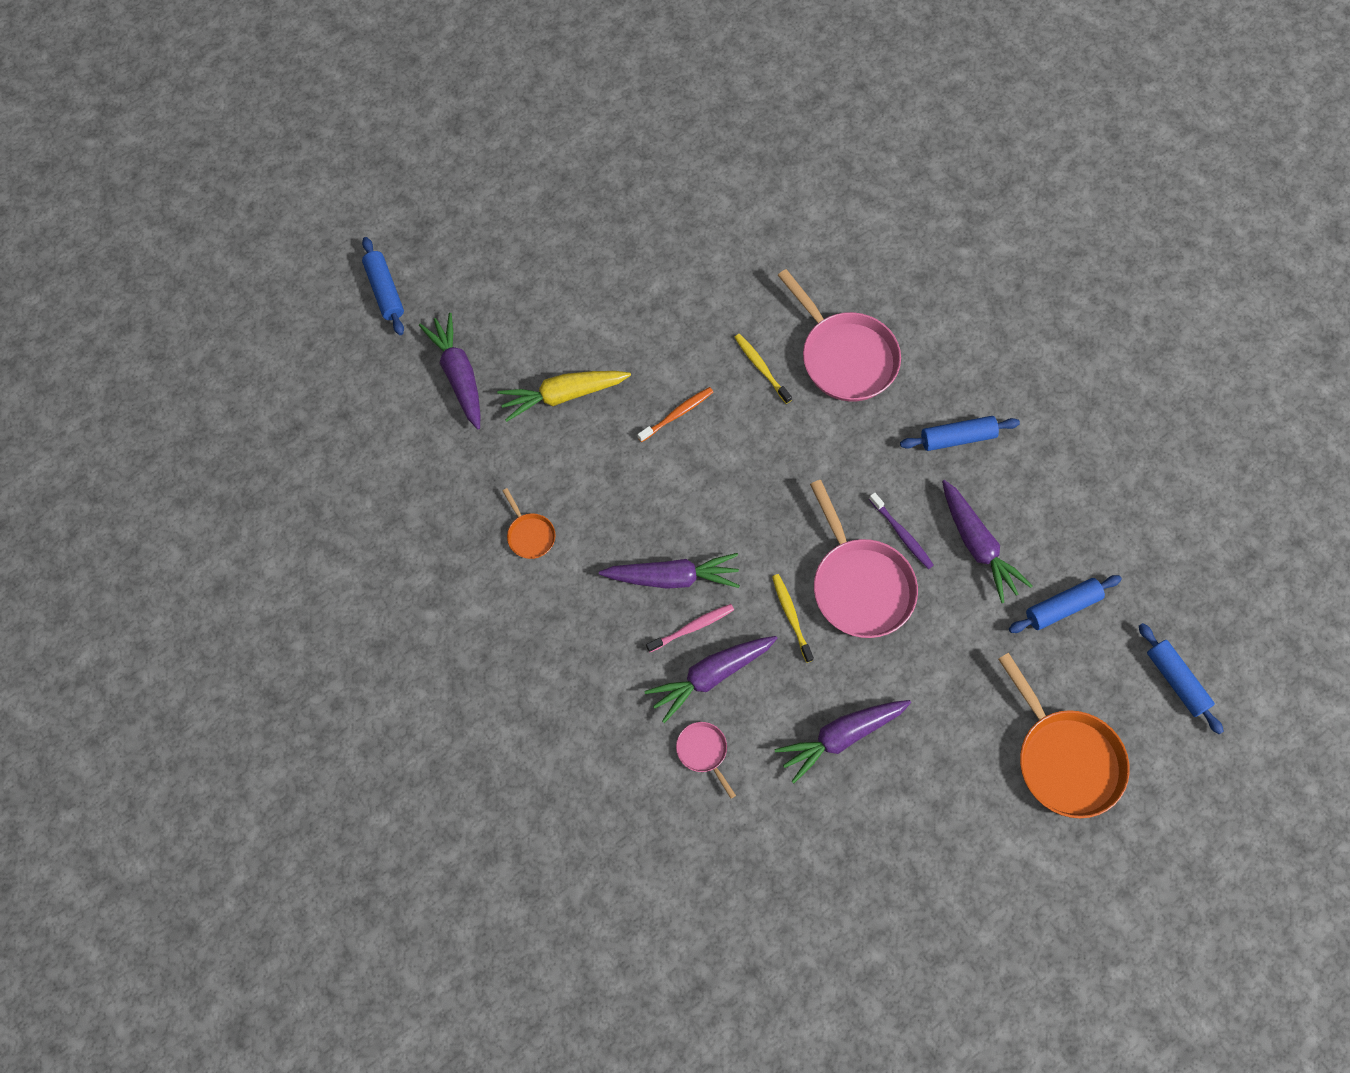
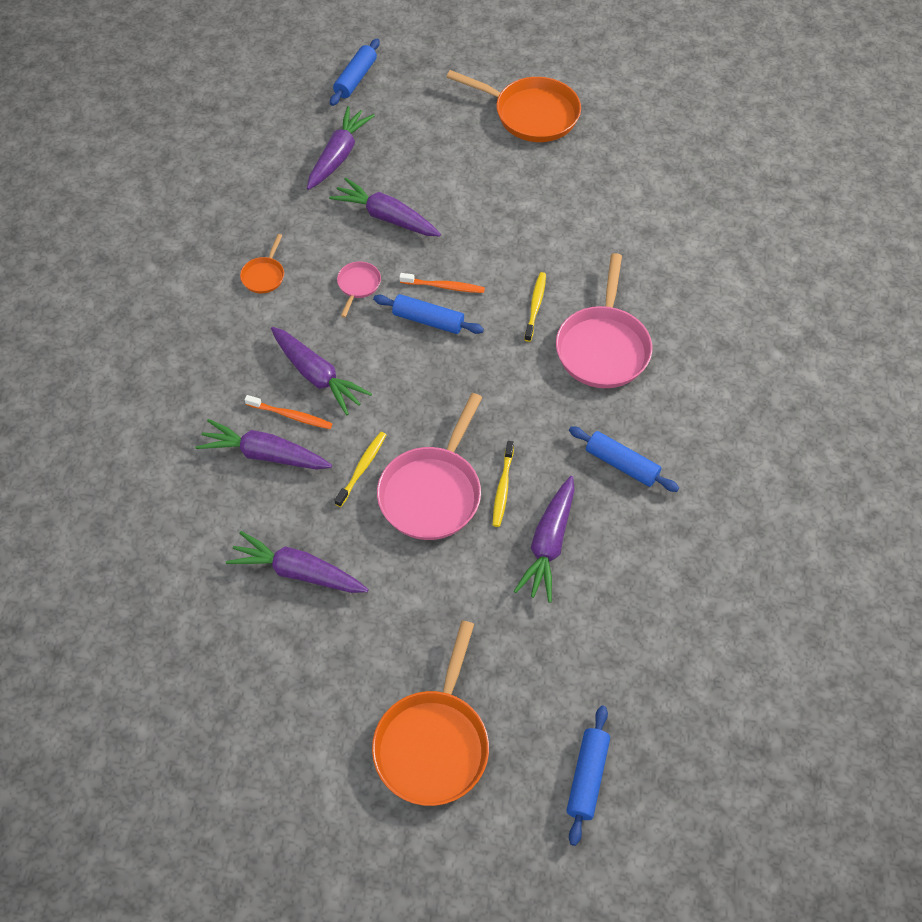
camera: 45 degrees right, 10 degrees down
(562, 395) = (386, 217): yellow carrot -> purple carrot
(566, 199) = (531, 114): none -> orange pan
(692, 627) = (291, 416): pink toothbrush -> orange toothbrush
(703, 752) = (201, 494): pink pan -> pink pan (358, 285)
(902, 534) = (502, 488): purple toothbrush -> yellow toothbrush
(1062, 607) = (561, 642): blue rolling pin -> blue rolling pin (428, 320)

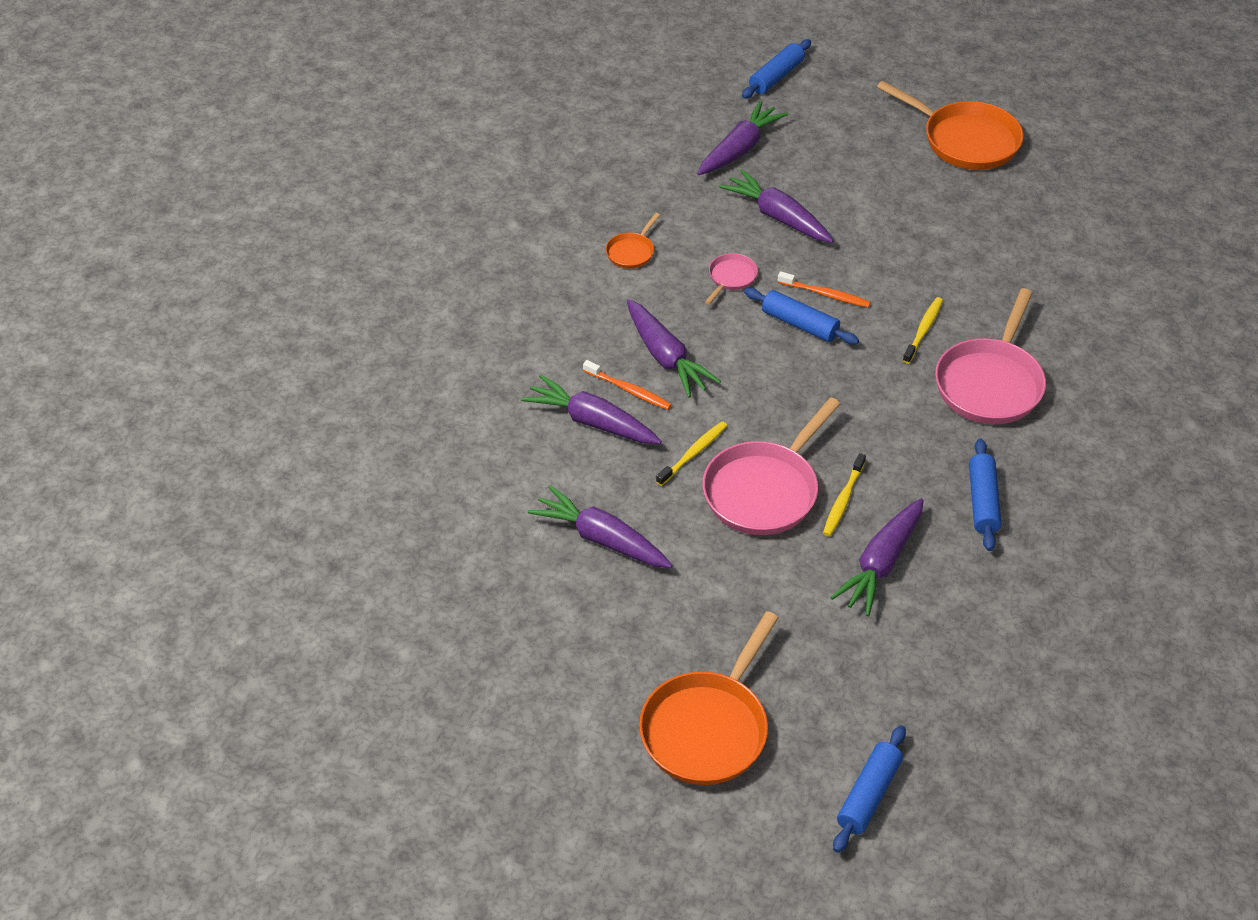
camera: 15 degrees right, 10 degrees down
(621, 464) = (983, 501): blue rolling pin -> blue rolling pin turned 45 degrees clockwise

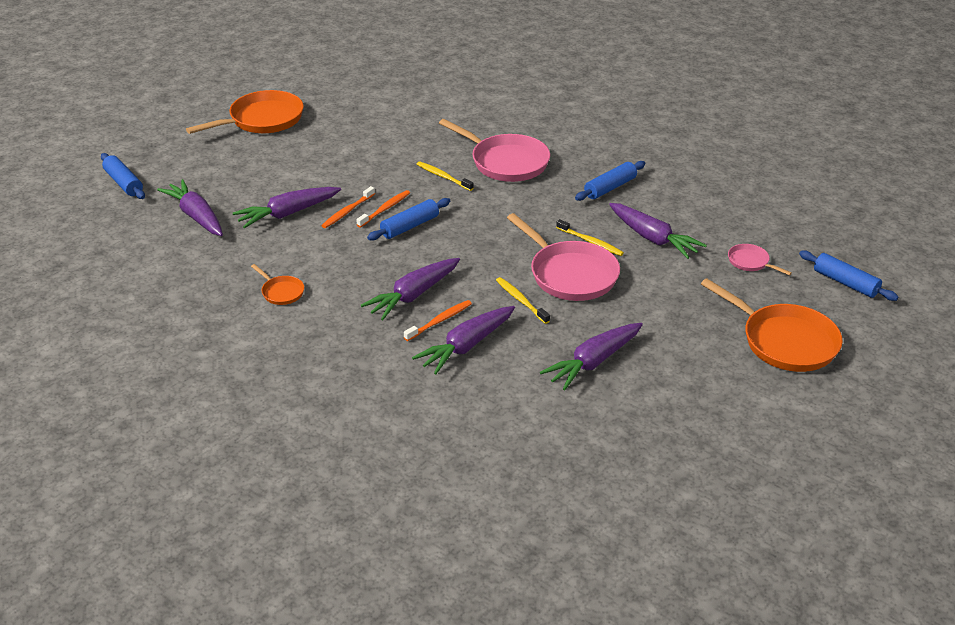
camera: 75 degrees left, 10 degrees down
(666, 357) = (413, 295): purple carrot -> purple carrot turned 150 degrees clockwise
(731, 278) = (342, 248): pink pan -> pink pan (750, 262)
(805, 264) = (347, 211): none -> orange toothbrush
(983, 501) = (610, 188): blue rolling pin -> blue rolling pin turned 60 degrees counterclockwise

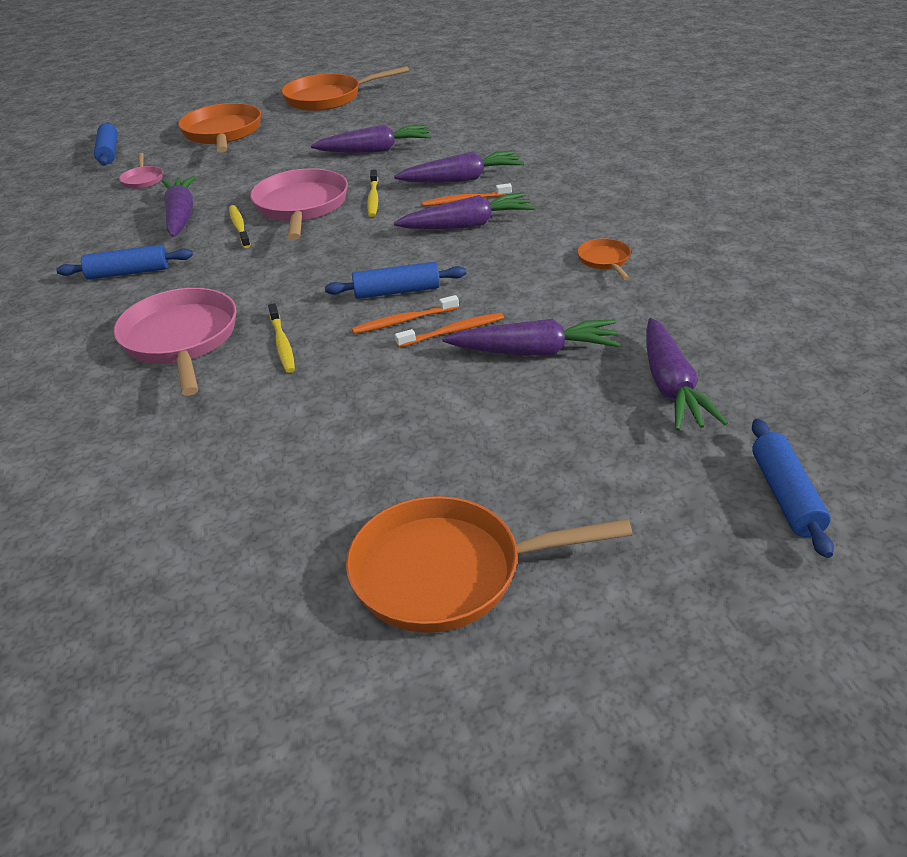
camera: 145 degrees left, 0 degrees up
(766, 441) = (328, 98): none -> orange pan

